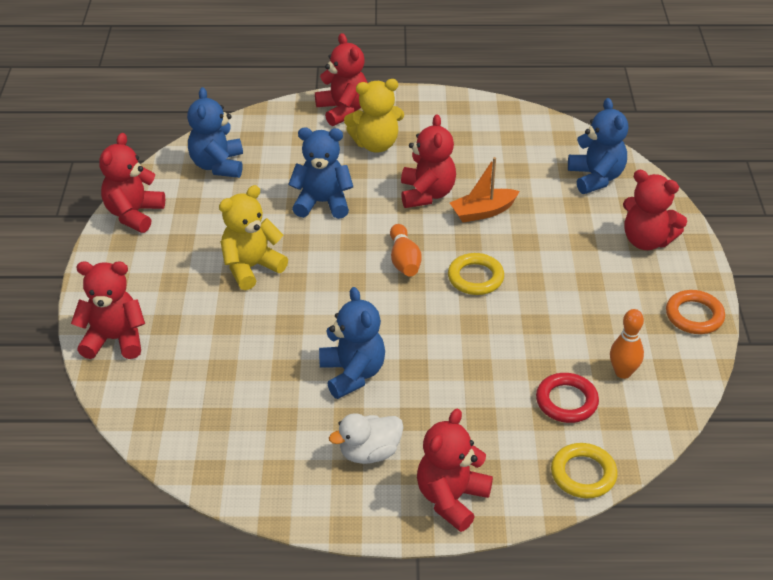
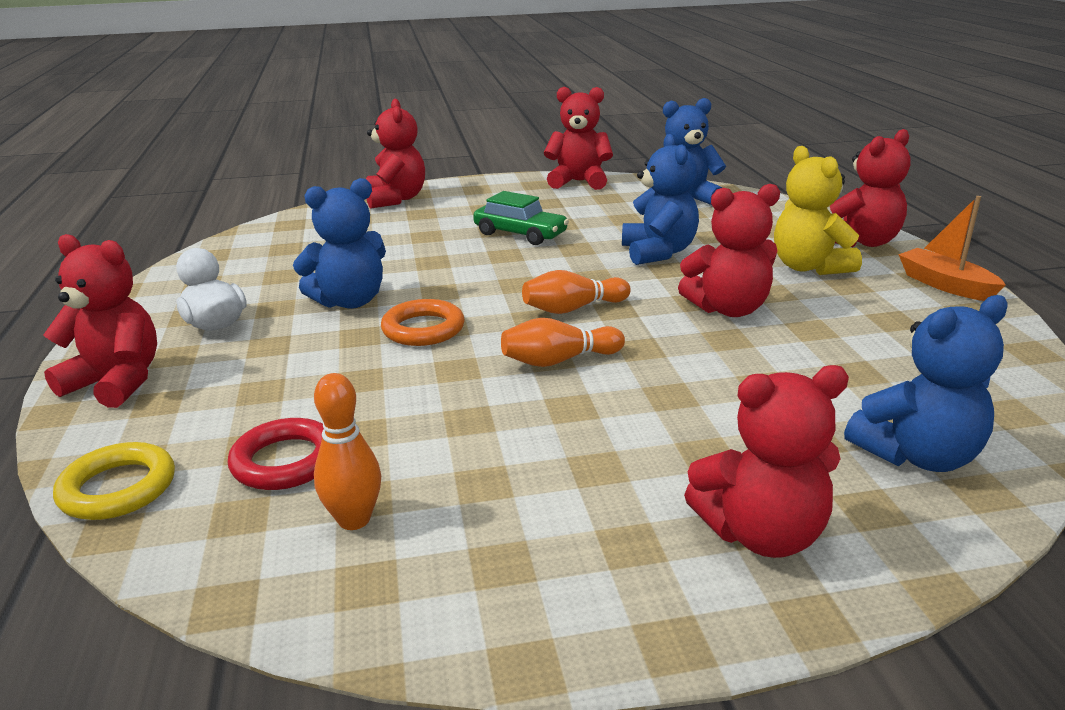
camera: 80 degrees right, 15 degrees down
(251, 267) = (520, 234): yellow teddy bear -> green car
(475, 278) = (559, 360): yellow ring -> orange bowling pin
(483, 212) = (719, 353): orange boat -> orange boat (945, 285)
(646, 240) = (761, 534): red teddy bear -> red teddy bear turned 120 degrees counterclockwise
(694, 316) = (538, 618): orange ring -> orange ring (423, 329)

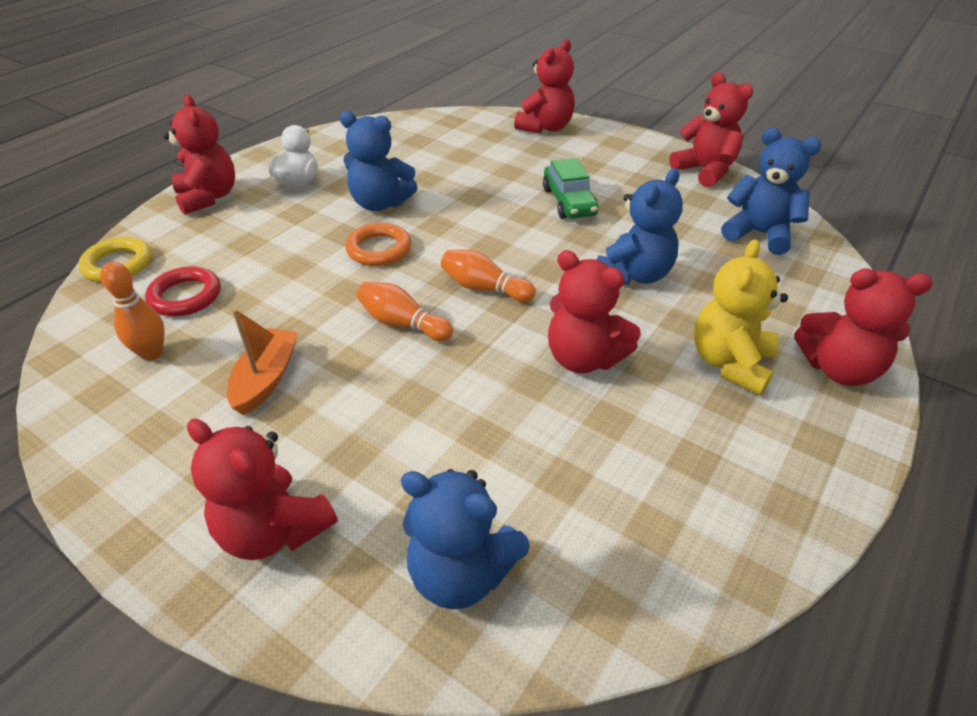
camera: 45 degrees right, 15 degrees up
(945, 285) = (823, 464): orange boat -> orange boat (266, 379)

